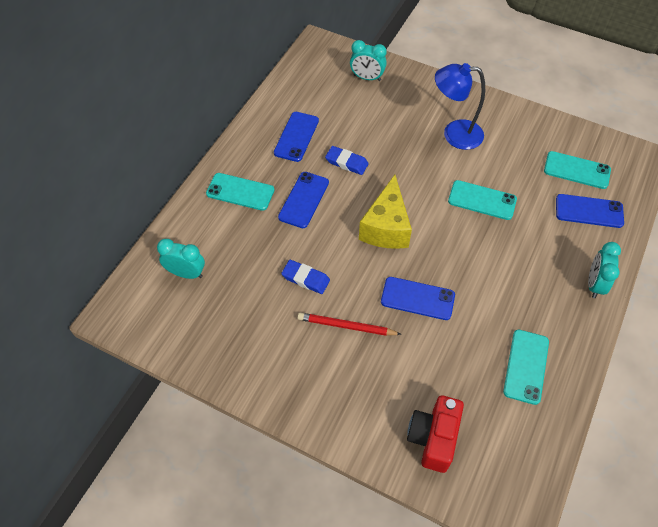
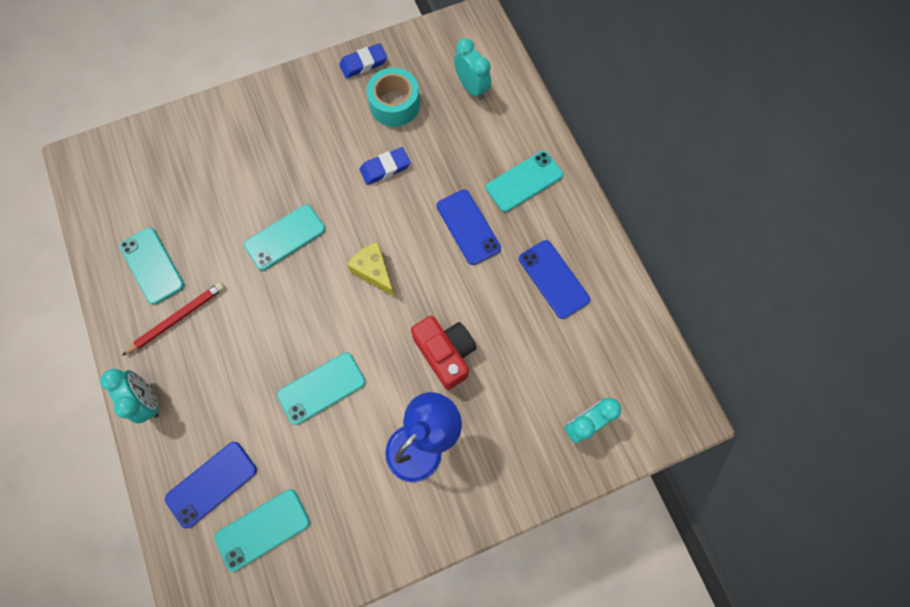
camera: 130 degrees right, 15 degrees up
(186, 273) = (471, 88): turquoise clock -> turquoise clock turned 90 degrees counterclockwise
(245, 314) = (395, 104): none -> turquoise tape
(346, 162) = (479, 299): blue eraser -> blue eraser (363, 63)
(346, 326) = (315, 165): red pencil -> red pencil (177, 318)
(386, 227) = (374, 272): yellow cheese -> yellow cheese, size x0.64
(417, 298) = (285, 237): blue phone -> turquoise phone
(433, 438) = (177, 153): red camera -> red camera (445, 353)

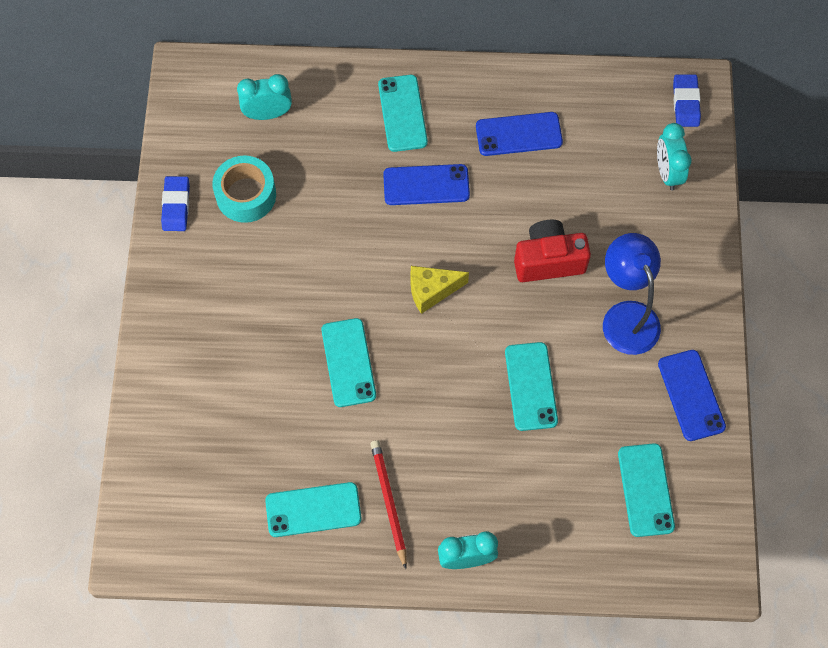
camera: 65 degrees left, 5 degrees down
(212, 484) = (581, 523): blue phone -> blue phone (691, 395)
(385, 168) = (318, 235): blue eraser -> blue eraser (685, 103)

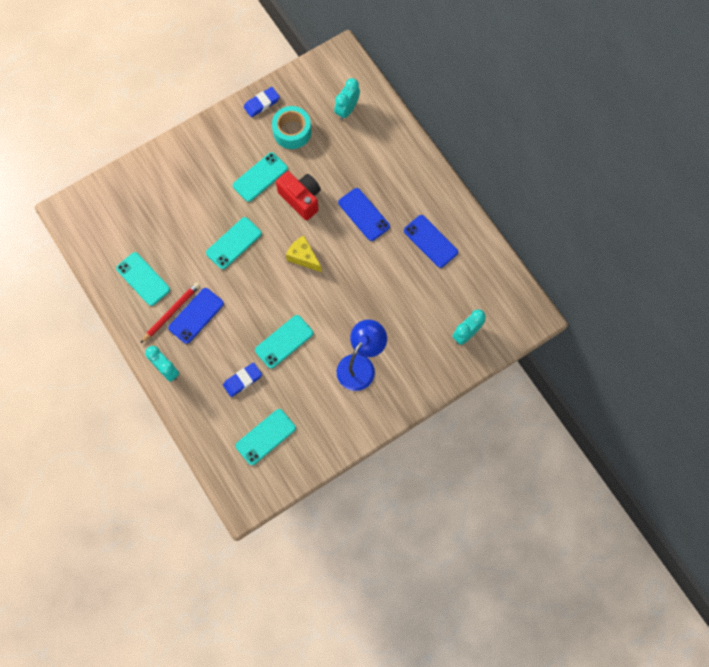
camera: 55 degrees right, 5 degrees up
(268, 114) = (347, 110): turquoise clock -> turquoise clock turned 105 degrees counterclockwise
(402, 113) = (398, 175): turquoise phone -> turquoise phone (260, 177)
(548, 260) = (364, 304): red camera -> red camera (301, 199)
(685, 103) = (519, 317): blue eraser -> blue eraser (242, 380)
(691, 395) = (337, 428): blue phone -> blue phone (196, 316)

